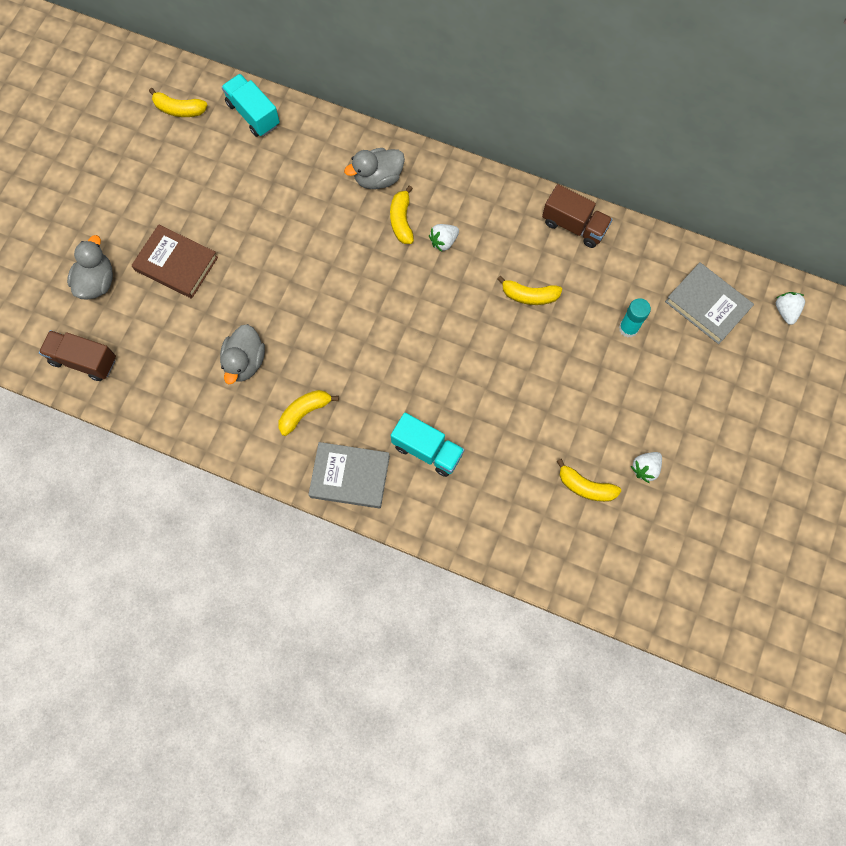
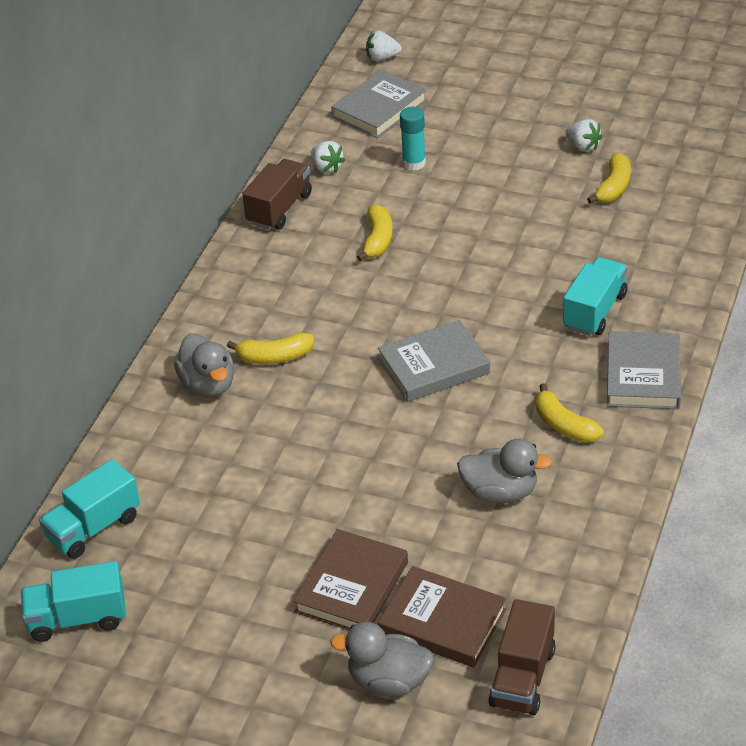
camera: 90 degrees left, 30 degrees down
(137, 316) = (442, 622): none -> brown book
(179, 109) = (77, 619): yellow banana -> turquoise truck
(379, 327) = (434, 366): none -> grey book
(443, 241) = (305, 316): white strawberry -> white strawberry (327, 168)

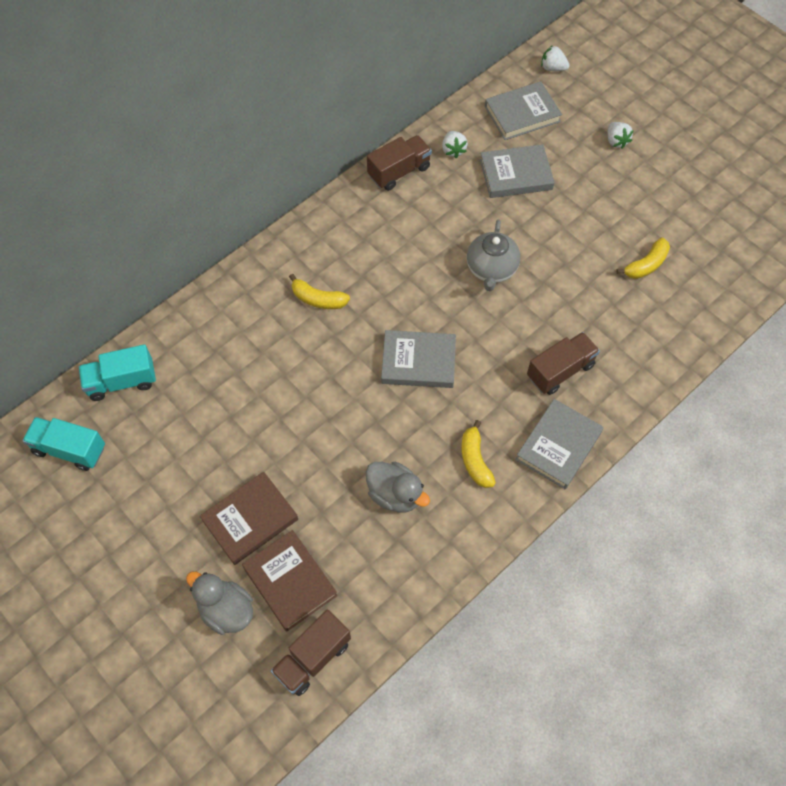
camera: 25 degrees right, 20 degrees up
(208, 384) = (262, 301): grey duck -> none
(378, 240) = (448, 231): yellow banana -> none
(414, 163) = (516, 175): turquoise glue stick -> grey book
(451, 254) = (491, 269): none -> grey teapot
(583, 146) = (647, 216): white strawberry -> white strawberry (616, 141)
(594, 311) = (560, 371): turquoise truck -> brown truck

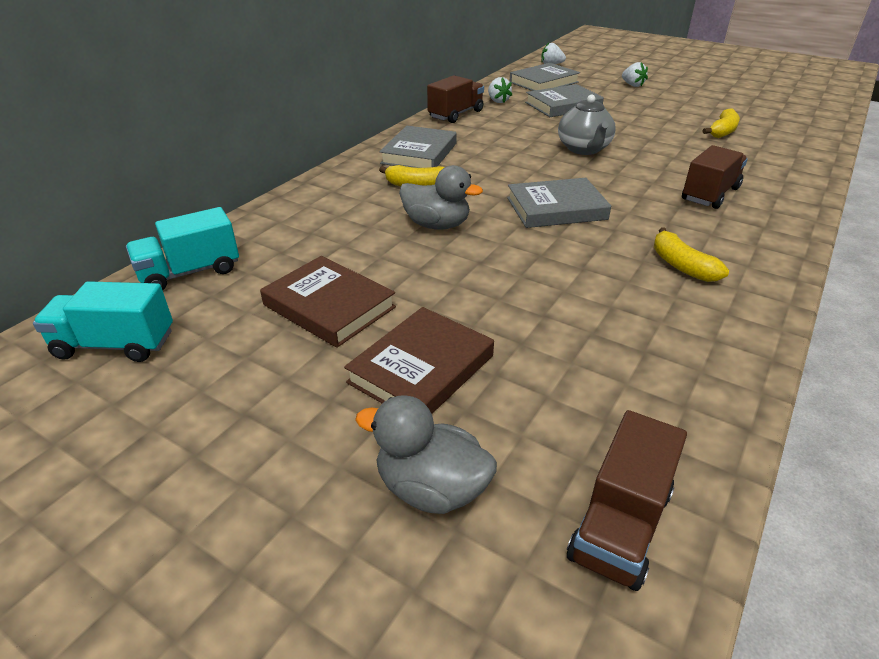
camera: 15 degrees left, 25 degrees down
(290, 582) = (520, 427): brown book -> brown book (329, 306)
(395, 494) = (609, 309): grey duck -> grey duck (437, 225)
(558, 446) = (763, 241): grey book -> grey book (419, 153)

